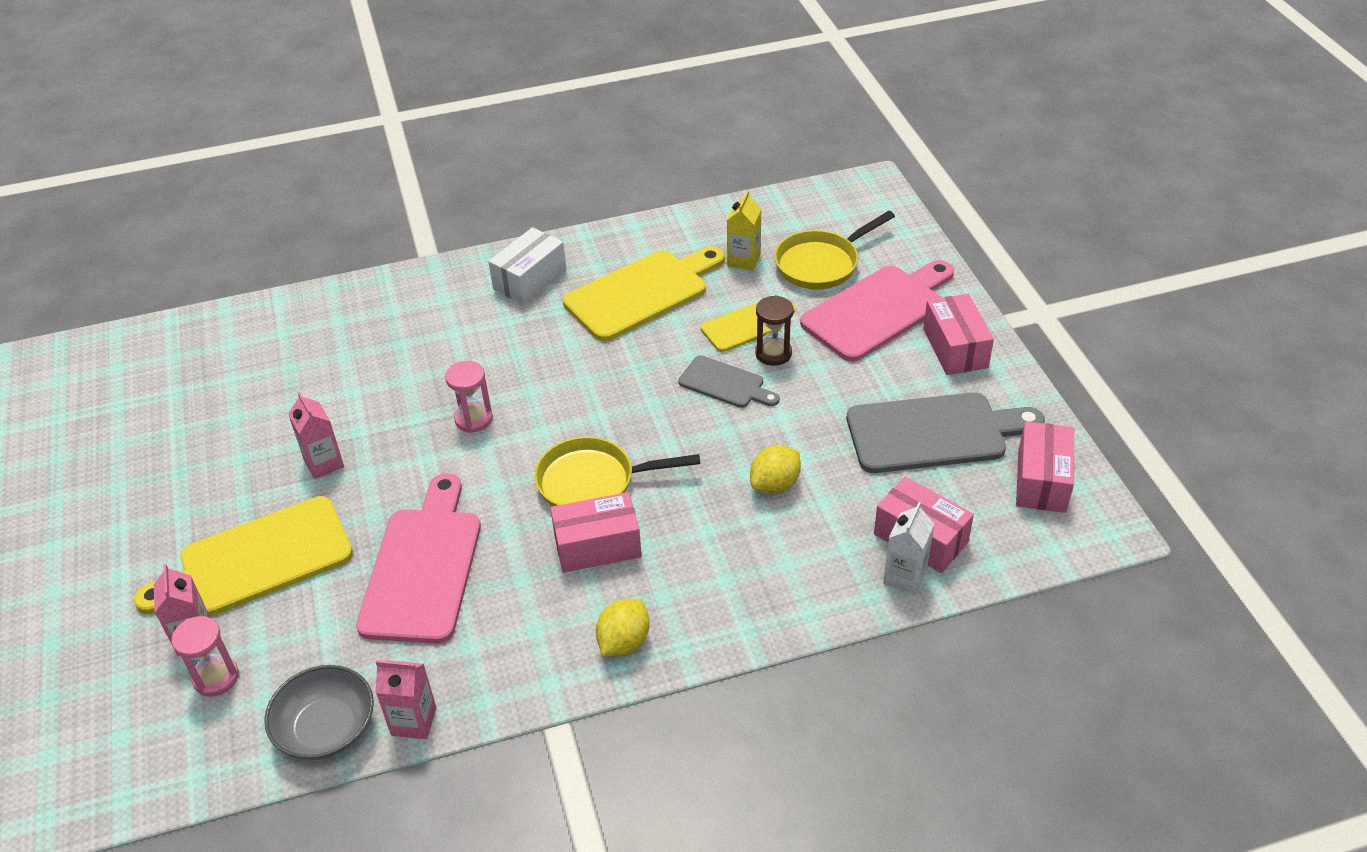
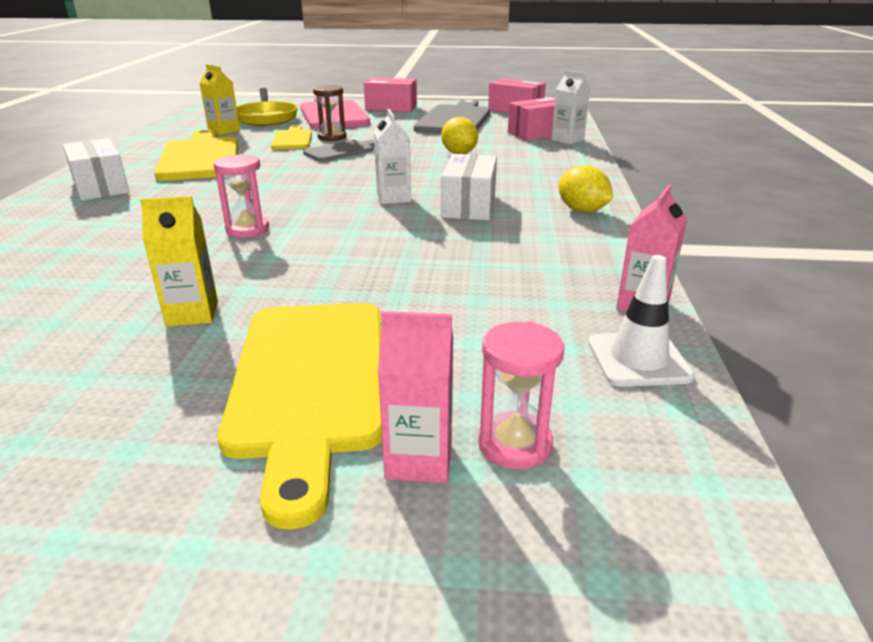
camera: 70 degrees left, 15 degrees down
(324, 463) = (192, 314): pink carton -> yellow carton
(326, 728) = (638, 359): grey bowl -> white traffic cone
(423, 567) = (428, 276): pink cutting board -> none
(593, 482) = (393, 198): yellow pan -> white carton
(597, 546) = (469, 205): pink box -> white box

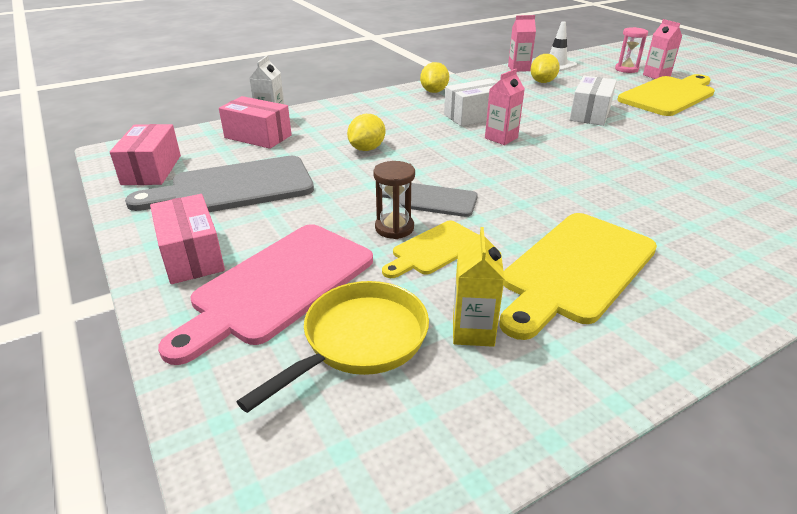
camera: 125 degrees left, 5 degrees up
(101, 187) = (721, 268): white box -> white box (590, 114)
(192, 314) = (697, 129): yellow carton -> none
(247, 229) = (626, 158): pink hourglass -> none
(393, 198) = (501, 138): white carton -> pink carton
(540, 294) = (542, 82): none -> yellow lemon

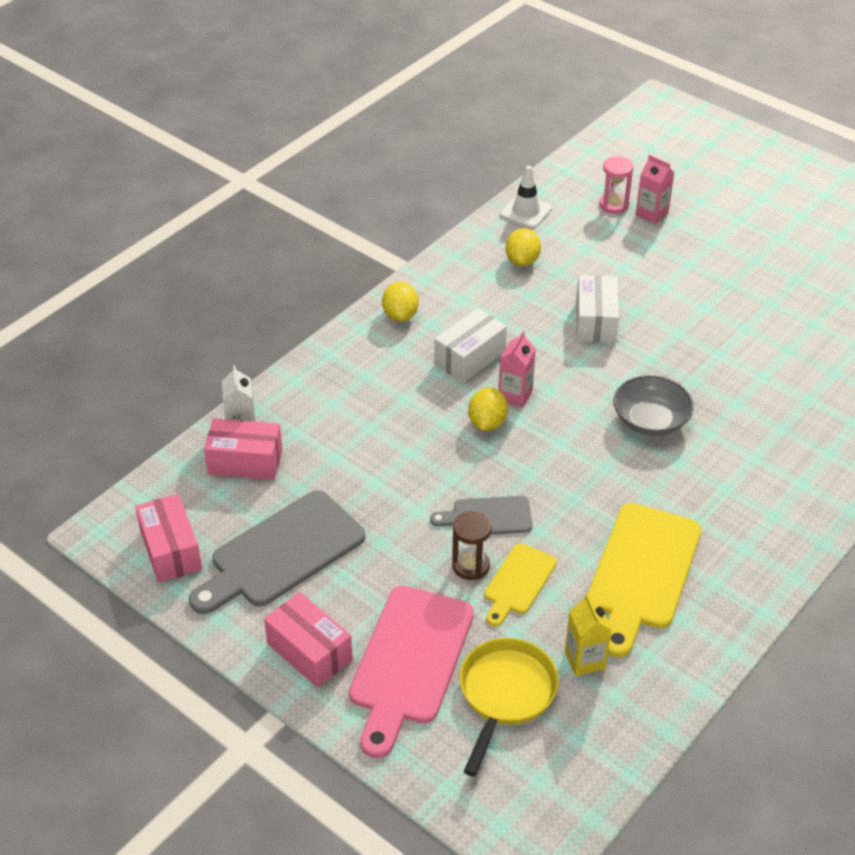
camera: 20 degrees left, 10 degrees up
(366, 149) = (381, 452): yellow lemon -> yellow lemon (487, 423)
(519, 68) = (482, 233): pink carton -> none
(622, 169) = (650, 420): none -> grey bowl
(668, 95) = (673, 259): yellow cutting board -> none

